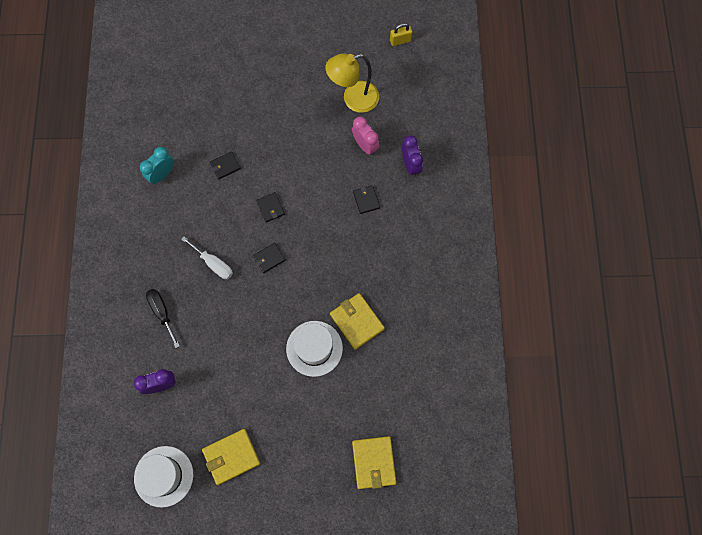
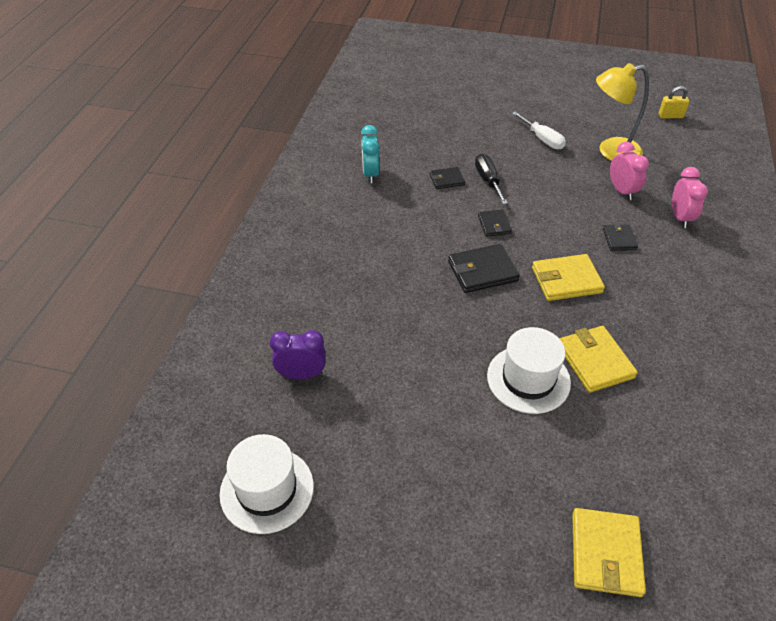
camera: 15 degrees right, 25 degrees down
(162, 174) = (370, 174): turquoise clock -> turquoise clock turned 60 degrees counterclockwise
(162, 313) = (329, 297): black screwdriver -> black screwdriver (488, 180)
(213, 264) = (409, 263): white screwdriver -> white screwdriver (542, 139)
(231, 456) = (376, 488): yellow wallet -> yellow wallet (566, 280)
(269, 258) = (482, 271): black wallet -> black wallet, size x1.69
(410, 165) = (680, 218): purple clock -> pink clock

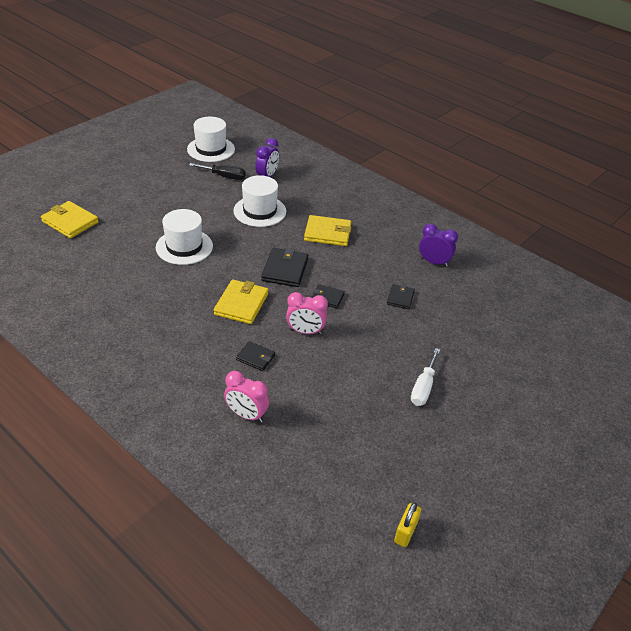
camera: 115 degrees right, 5 degrees down
(370, 174) = (434, 262): turquoise clock -> purple clock
(392, 343) = (259, 211): none -> white hat
(488, 180) = (383, 320): black screwdriver -> black screwdriver (224, 176)
(542, 139) = (423, 387): white screwdriver -> white screwdriver turned 60 degrees counterclockwise
(595, 361) = (167, 279): yellow wallet -> yellow wallet (327, 233)
(611, 151) = (373, 429): yellow lamp -> none
(622, 191) = (310, 398): pink clock -> pink clock (305, 332)

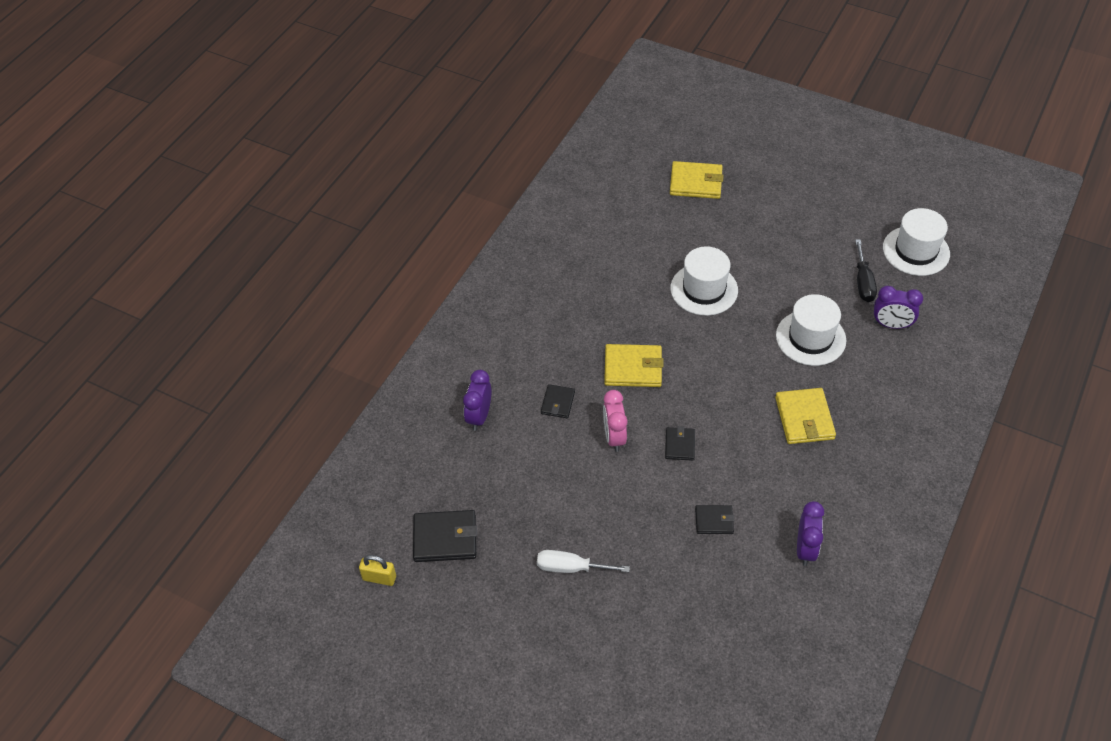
camera: 80 degrees right, 10 degrees up
(70, 222) = (696, 183): yellow wallet -> yellow wallet turned 75 degrees clockwise
(246, 415) = (479, 416): pink clock -> purple clock
(285, 270) = (710, 392): black wallet -> black wallet (445, 538)

